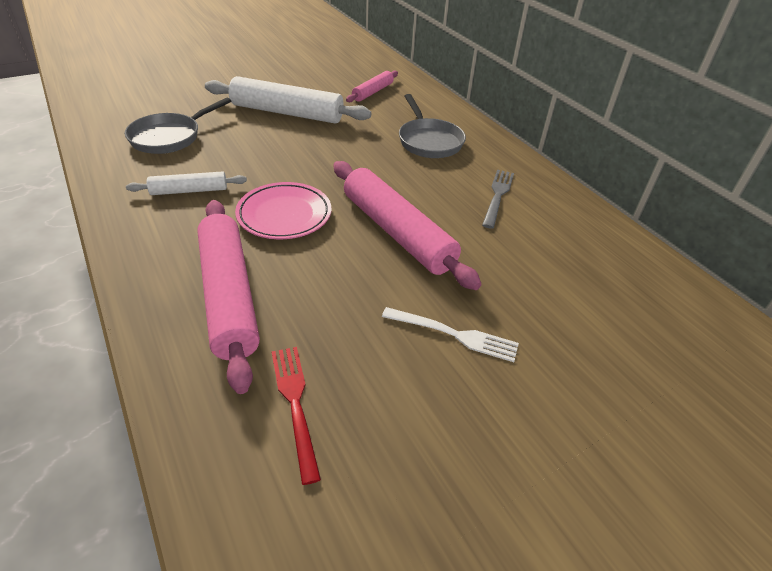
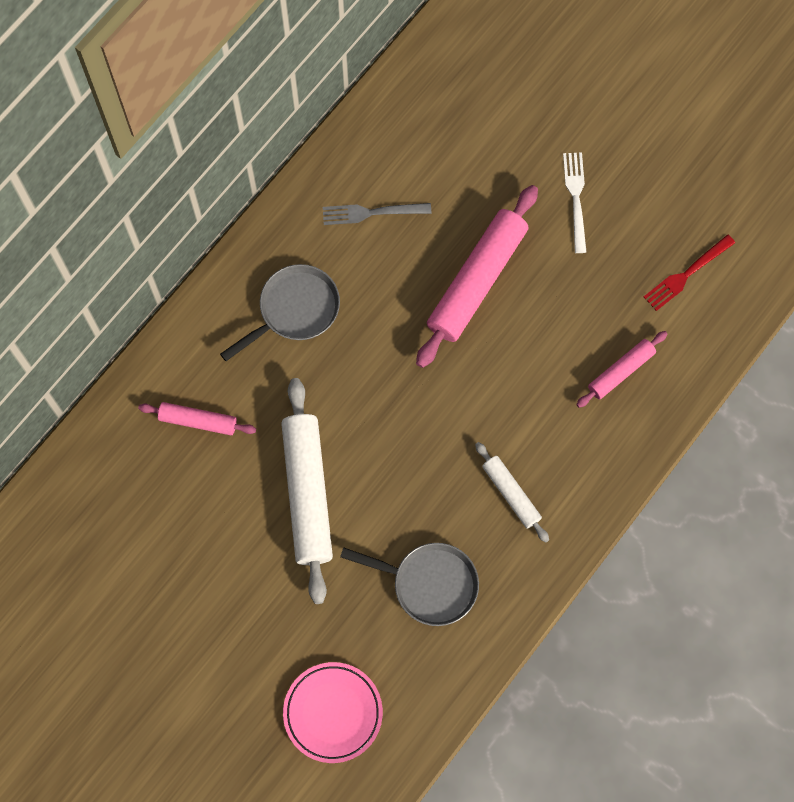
camera: 110 degrees left, 30 degrees up
(229, 296) = (620, 371): pink rolling pin -> pink rolling pin, size x0.53
(284, 215) = (502, 387): pink plate -> pink plate (333, 713)

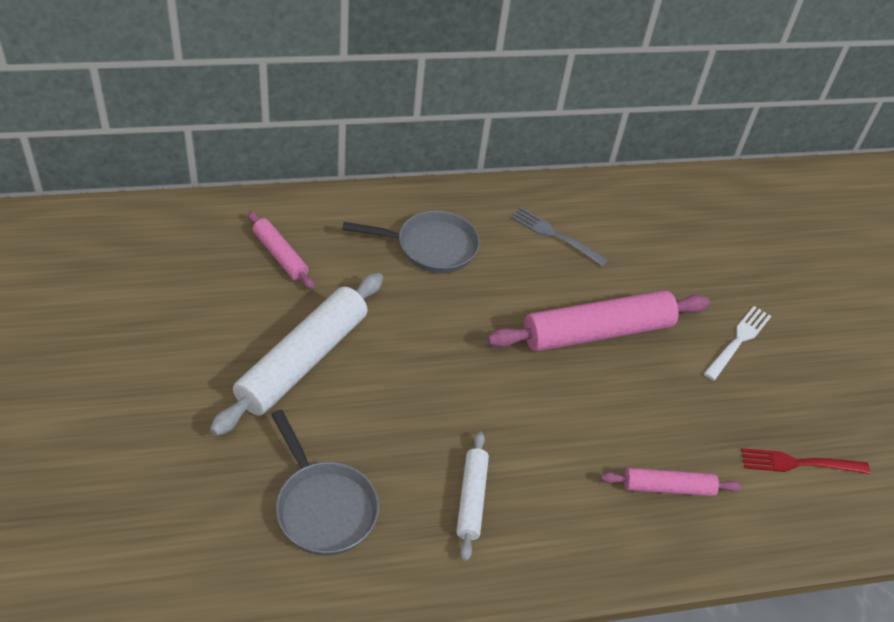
camera: 35 degrees right, 25 degrees down
(333, 713) = (124, 534): pink plate -> none

